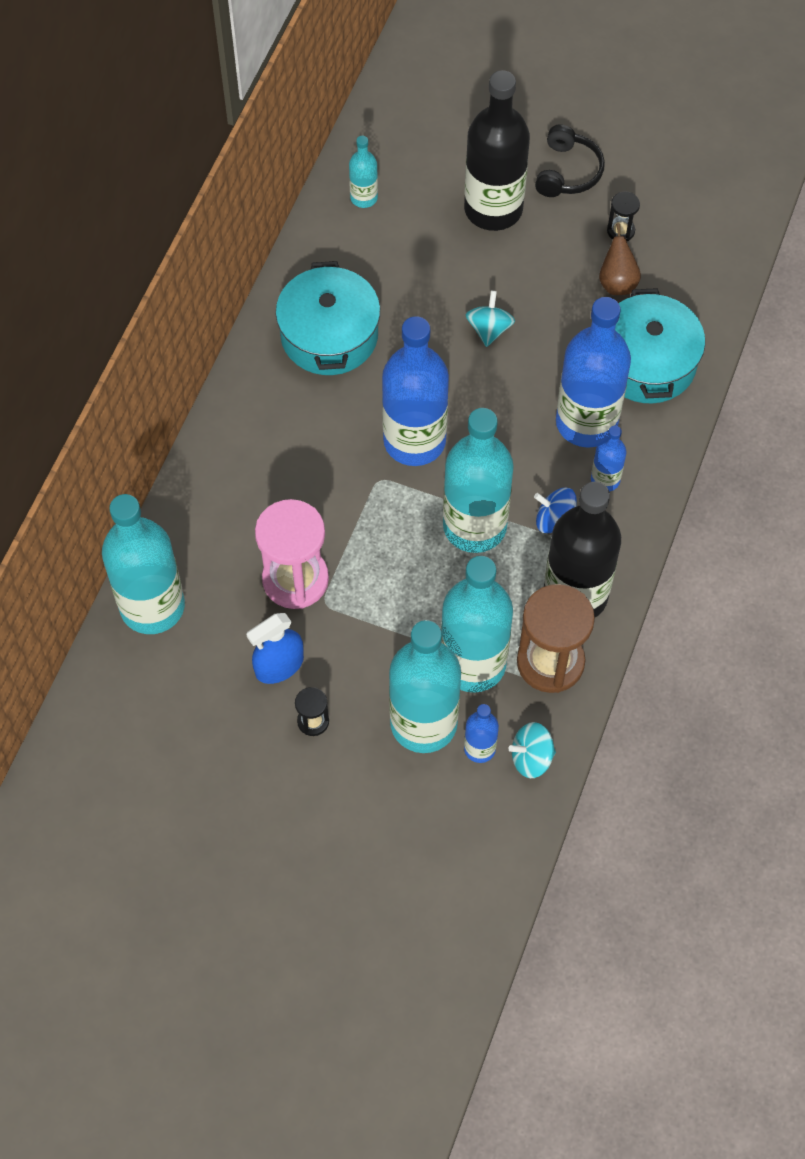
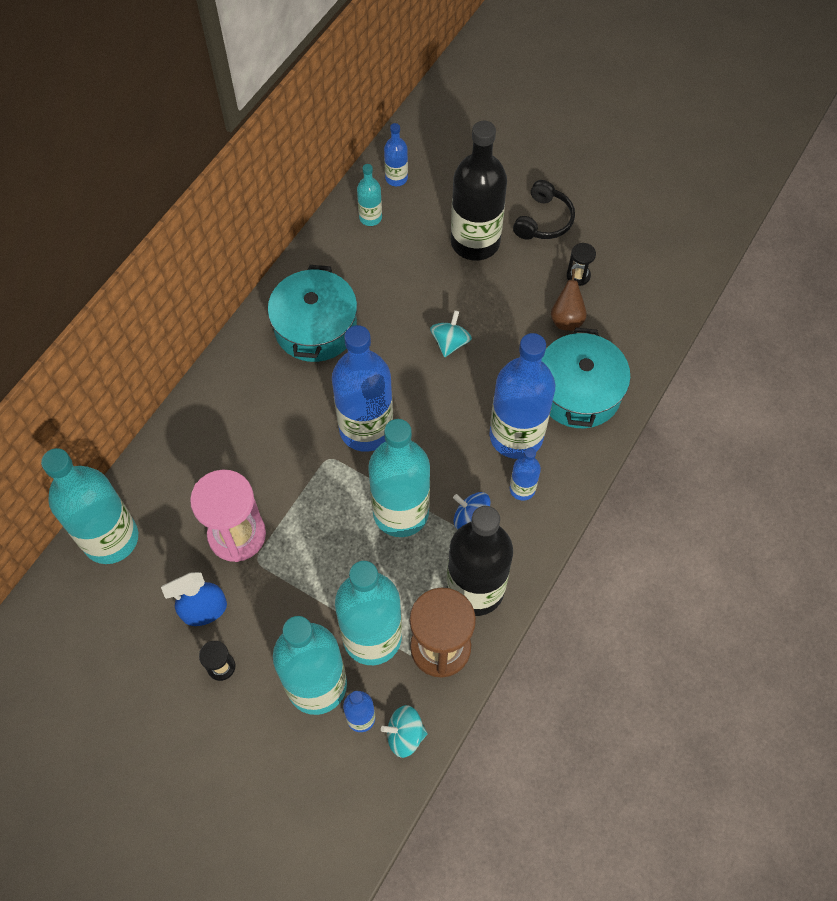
camera: 10 degrees right, 0 degrees up
(384, 146) = (396, 178): none -> blue bottle

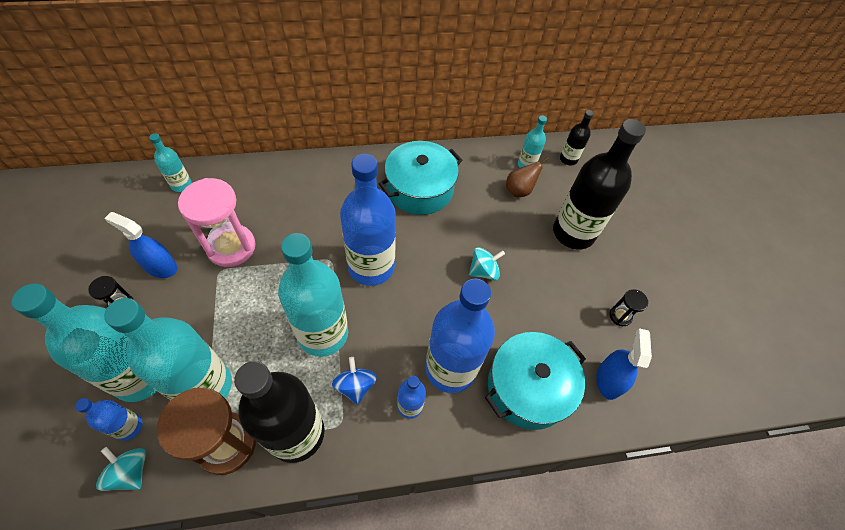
camera: 45 degrees right, 5 degrees down
(110, 538) = (181, 185): turquoise bottle -> turquoise bottle, size x0.47
(396, 178) = (568, 159): blue bottle -> black bottle
(543, 220) = (636, 262): black headphones -> none
(566, 319) = (578, 334): brown pear -> brown pear (519, 190)
(620, 331) = (608, 380): none -> blue spray bottle

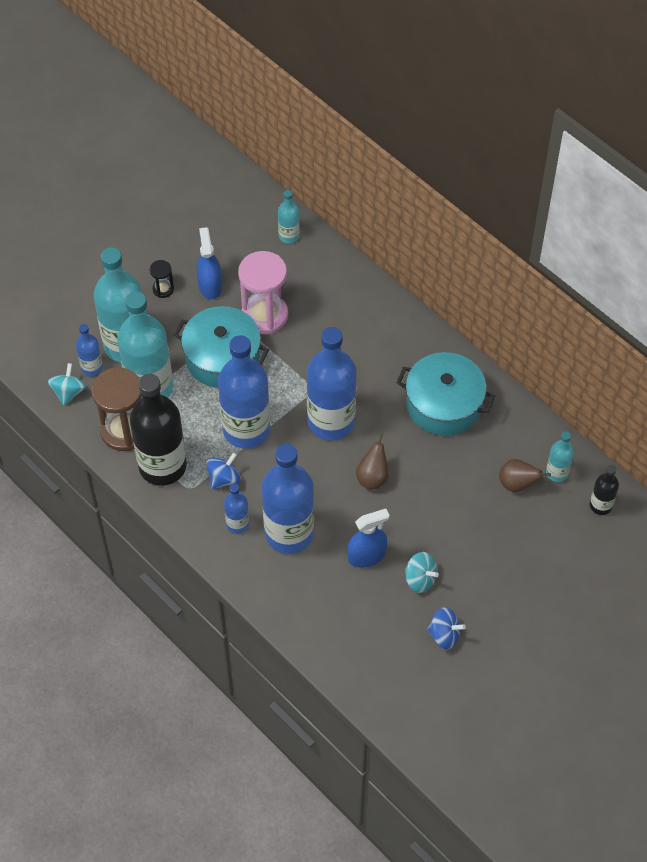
camera: 60 degrees right, 0 degrees up
(323, 334) = (246, 429): turquoise bottle -> blue bottle
(445, 272) = (372, 477): none -> brown pear
(483, 271) = (399, 505): turquoise spinning top -> turquoise spinning top (420, 579)
(528, 387) = (317, 596): turquoise pot -> turquoise pot (222, 358)
(573, 233) = (506, 555): black bottle -> none
(608, 380) = (372, 652): blue spray bottle -> blue spray bottle (366, 555)
(620, 316) = (444, 635): black hourglass -> blue spinning top

